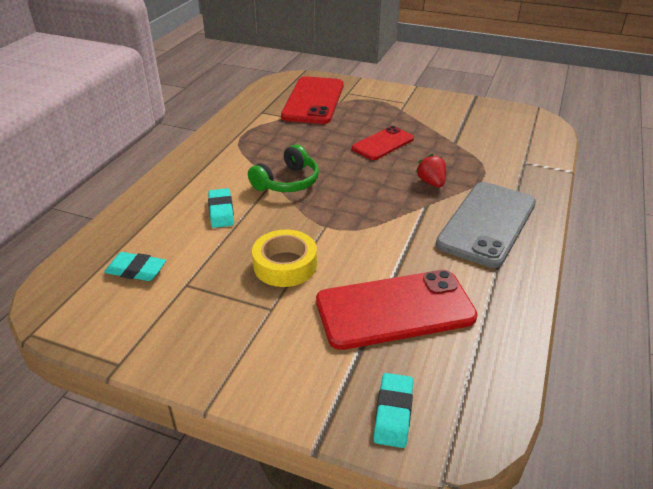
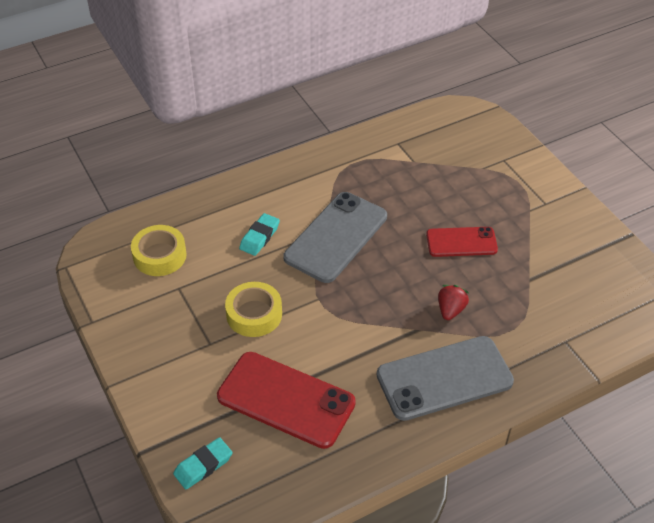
camera: 40 degrees right, 10 degrees up
(136, 270) = (159, 256): turquoise eraser -> yellow tape
(287, 182) = (336, 237): green headphones -> grey phone
(313, 101) = (459, 153): red phone -> none

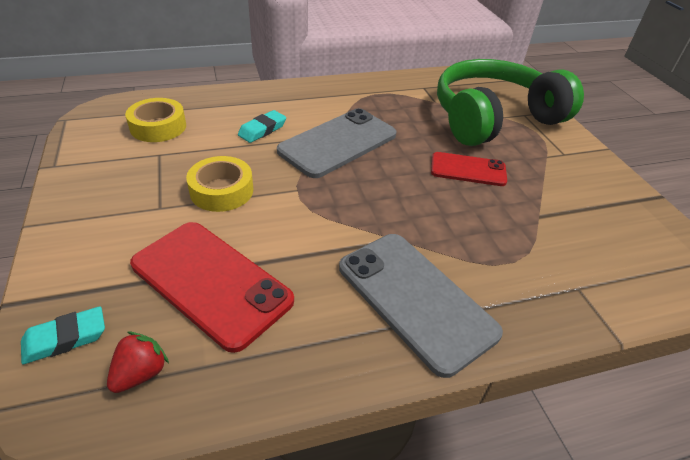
camera: 10 degrees right, 5 degrees down
(444, 378) = (415, 299): grey phone -> grey phone turned 60 degrees clockwise
(450, 310) = (441, 228): red strawberry -> red strawberry (141, 373)
(474, 171) = (493, 118): none -> green headphones

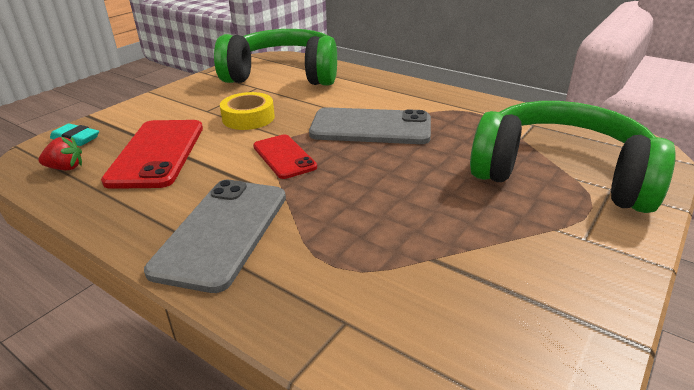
camera: 55 degrees right, 10 degrees down
(158, 127) = (283, 75): yellow tape -> green headphones
(262, 130) = (337, 99): turquoise eraser -> none
(468, 170) = (440, 193): red phone -> red phone (284, 157)

